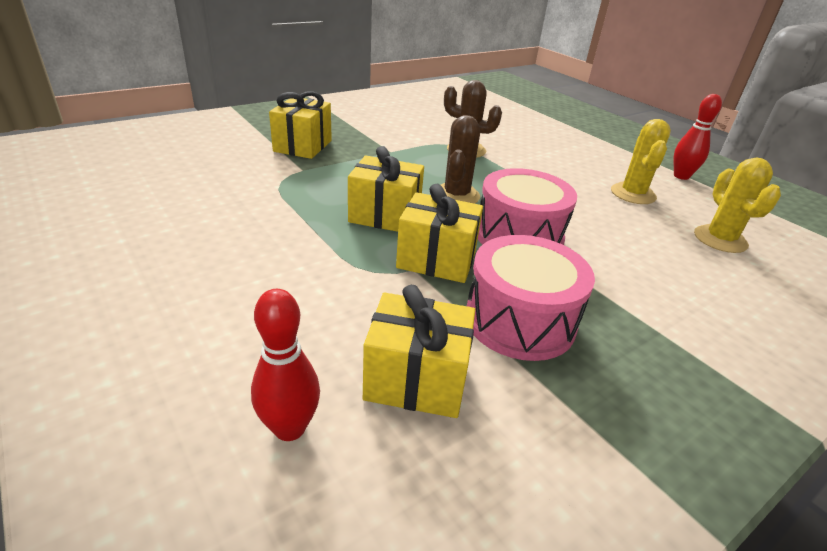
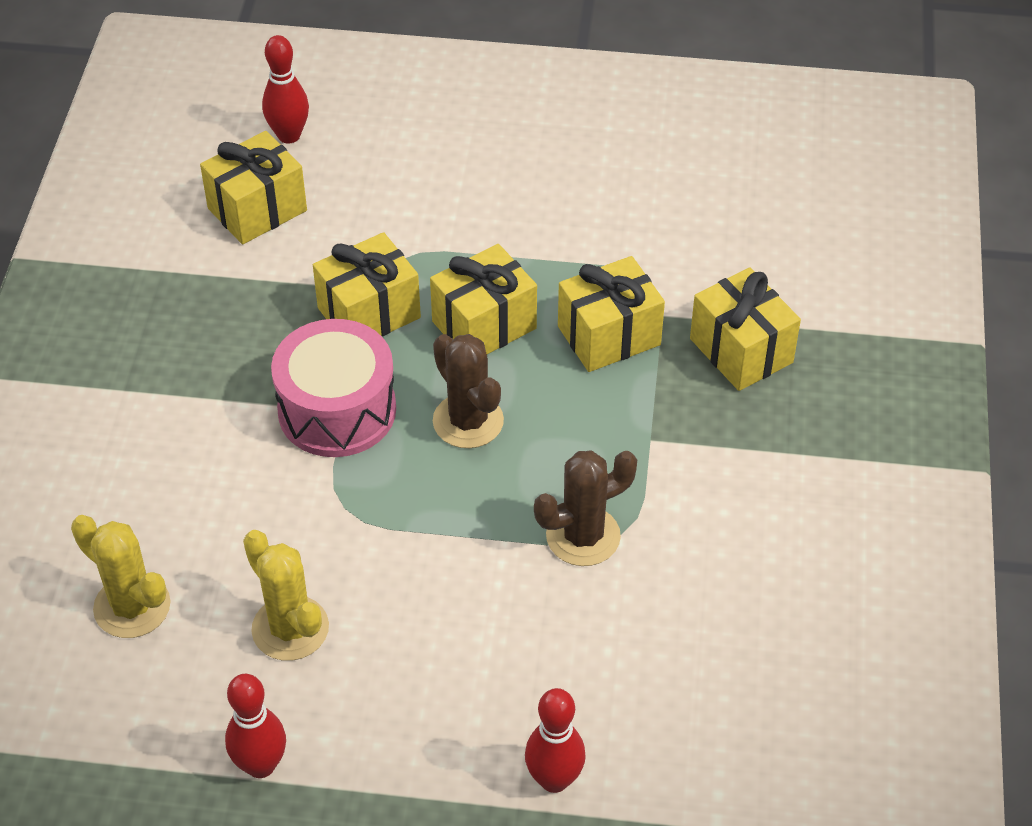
camera: 135 degrees right, 15 degrees up
(339, 178) = (609, 336): none -> yellow gift
(520, 320) = (239, 308): pink drum -> none
(563, 128) = (554, 779): none -> red bowling pin

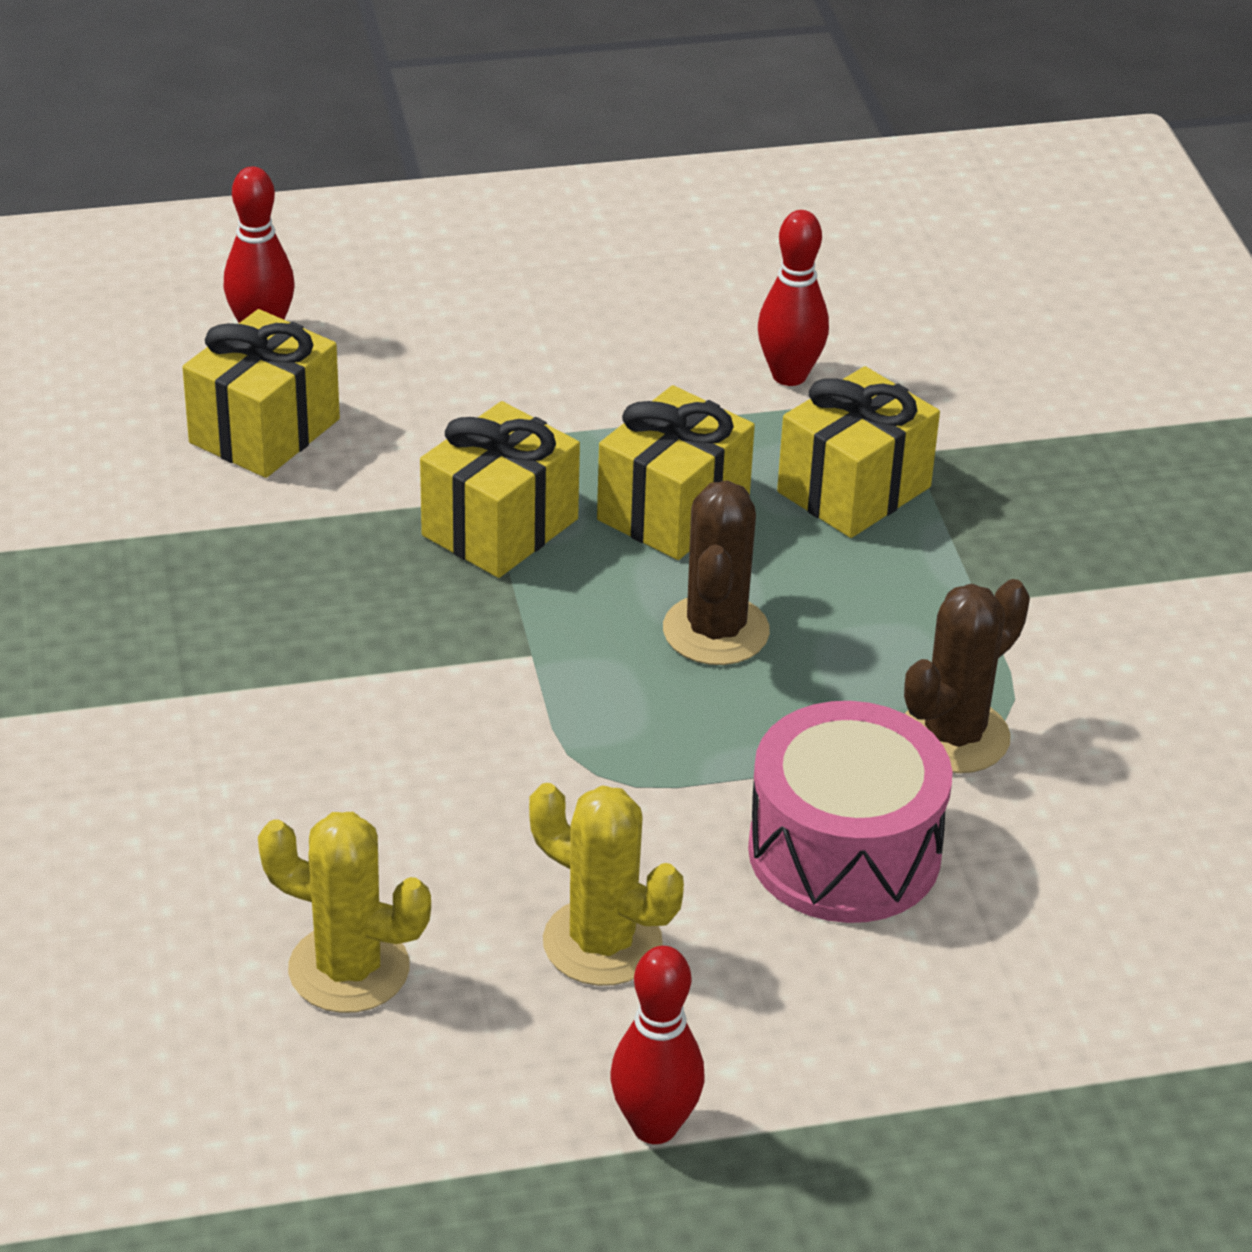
camera: 20 degrees left, 10 degrees down
(337, 410) = (520, 655): pink drum -> pink drum (844, 852)
(468, 421) = (716, 631): brown cactus -> brown cactus turned 60 degrees clockwise
(554, 779) = (1082, 1041): red bowling pin -> red bowling pin (789, 375)
(741, 351) = (1042, 473): yellow gift -> none

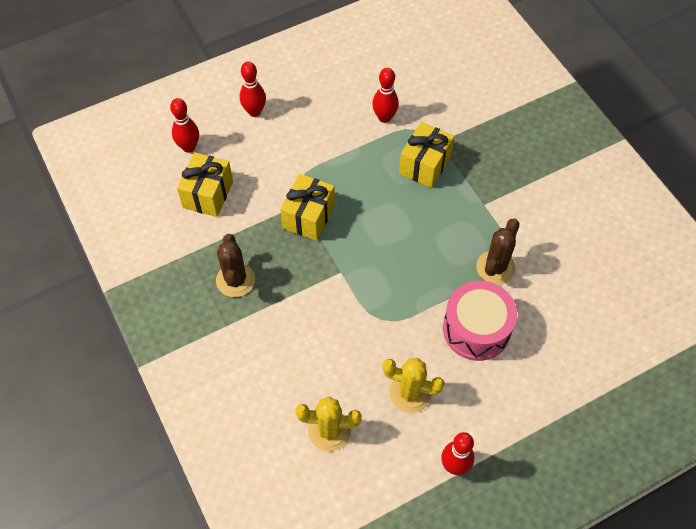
camera: 15 degrees left, 20 degrees up
(459, 298) = (254, 112): none -> red bowling pin
(673, 510) = (366, 192): yellow gift -> none
(716, 631) = (400, 243): brown cactus -> brown cactus (235, 280)

